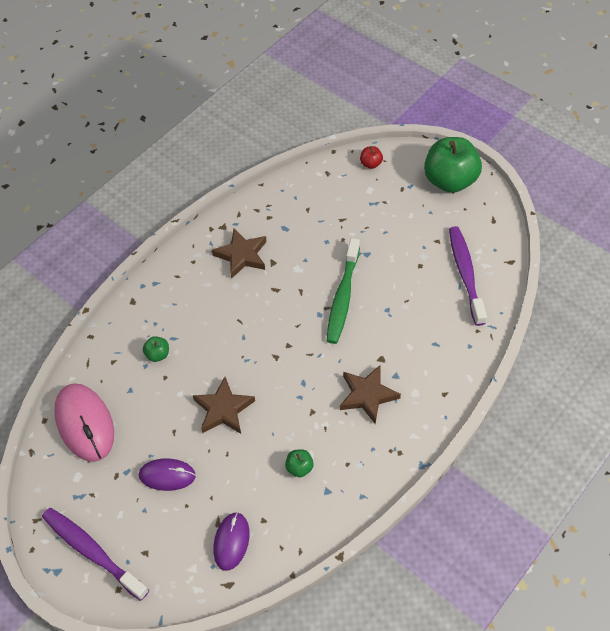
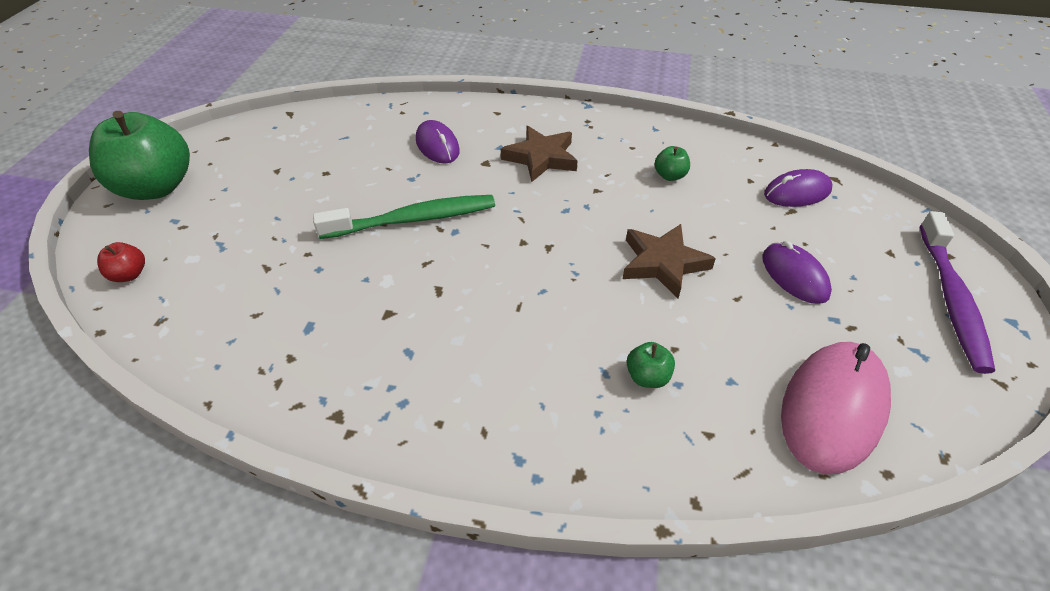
camera: 120 degrees left, 10 degrees down
(242, 255) = (392, 357): brown star -> none
(418, 337) = (437, 145): none -> purple mouse
(465, 273) = (323, 137): purple toothbrush -> none

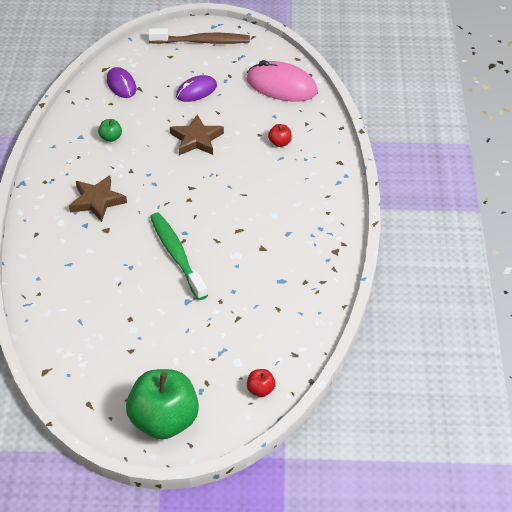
camera: 100 degrees left, 0 degrees up
(437, 145) = (87, 260): purple mouse -> none
(647, 377) = (280, 143): green apple -> red apple
(951, 299) = (202, 42): purple toothbrush -> brown toothbrush

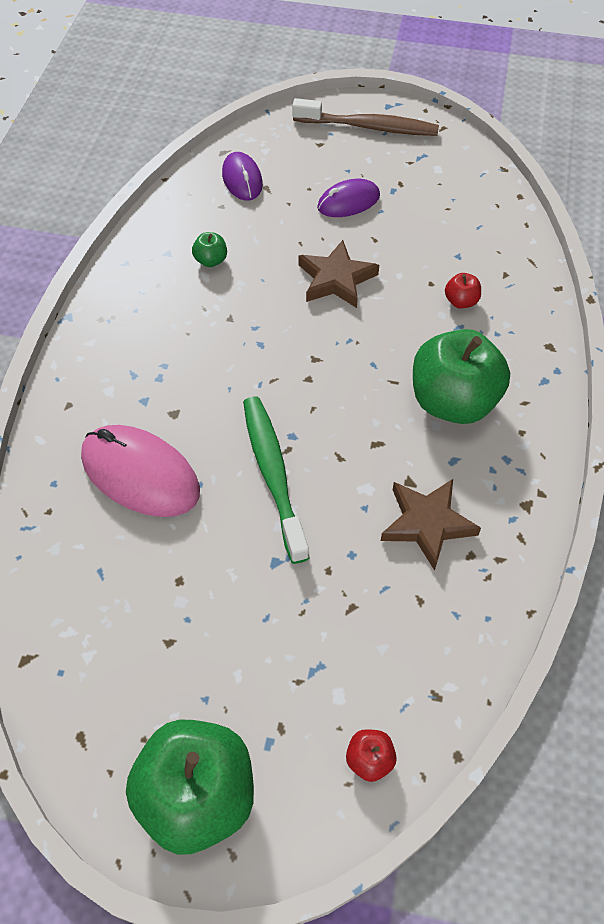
camera: 10 degrees right, 10 degrees up
(97, 201) = (170, 362): brown star -> brown star (427, 524)
(281, 86) = (475, 209): pink mouse -> pink mouse (140, 474)
(283, 201) = (453, 401): none -> green apple

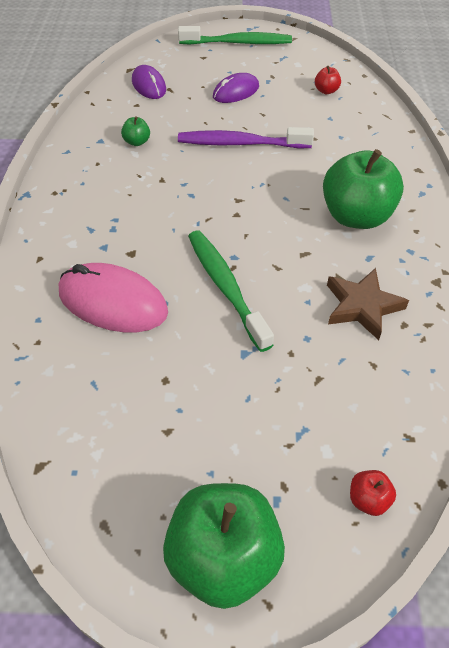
camera: 10 degrees left, 5 degrees down
(336, 279) = (240, 143): brown star -> purple toothbrush
(369, 127) = (238, 43): brown toothbrush -> green toothbrush
(461, 301) = (341, 147): red apple -> red apple (326, 91)

